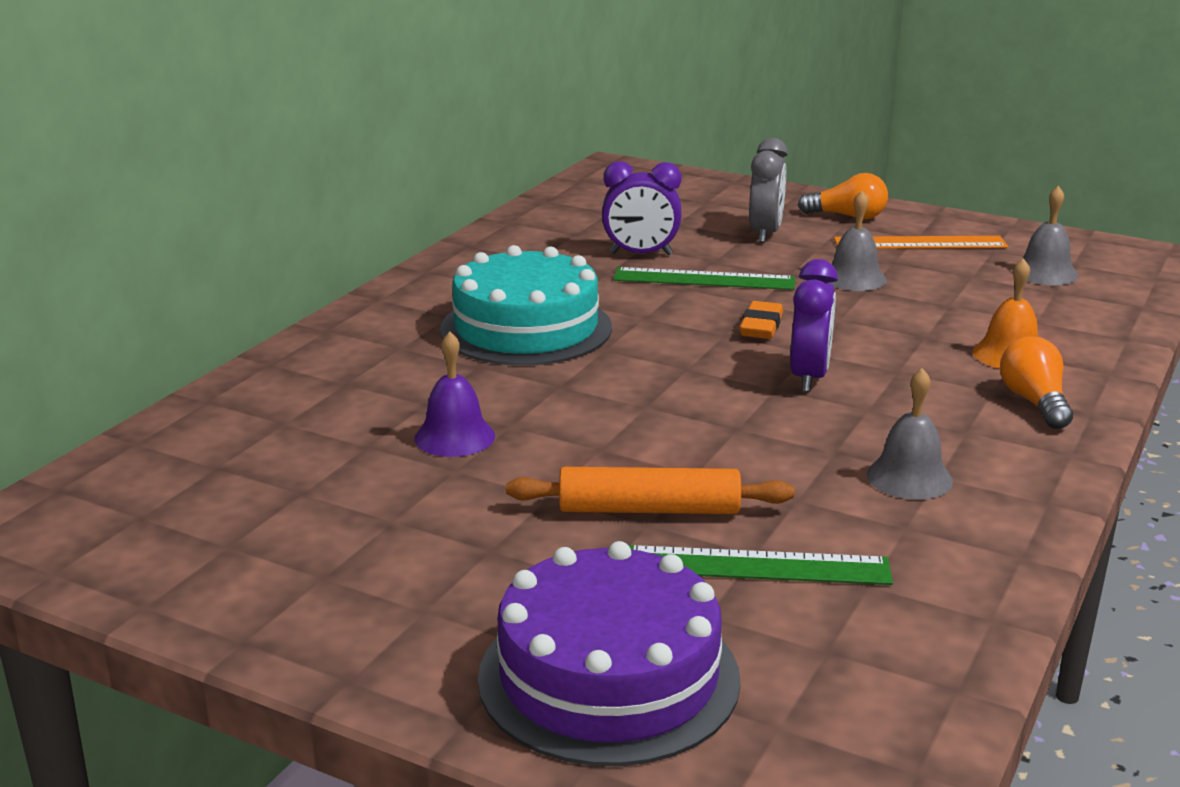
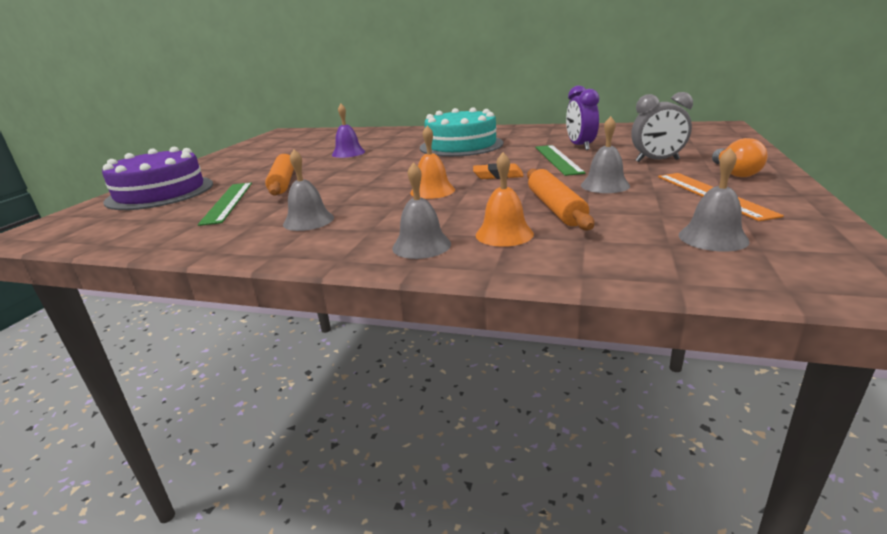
camera: 80 degrees right, 0 degrees up
(809, 377) = (432, 191): purple clock -> orange bell
(928, 316) = (555, 208): none -> orange rolling pin
(1034, 402) = (421, 245): orange light bulb -> grey bell

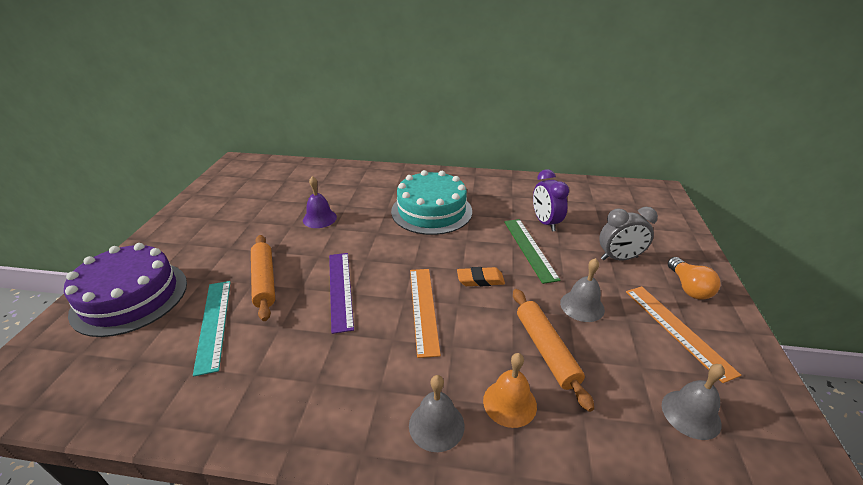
camera: 10 degrees left, 10 degrees up
(228, 202) = (214, 324): green ruler -> turquoise ruler
(308, 221) = (311, 369): grey bell -> none
(354, 184) = (340, 289): none -> purple ruler
(432, 191) = (423, 309): orange bell -> orange ruler

